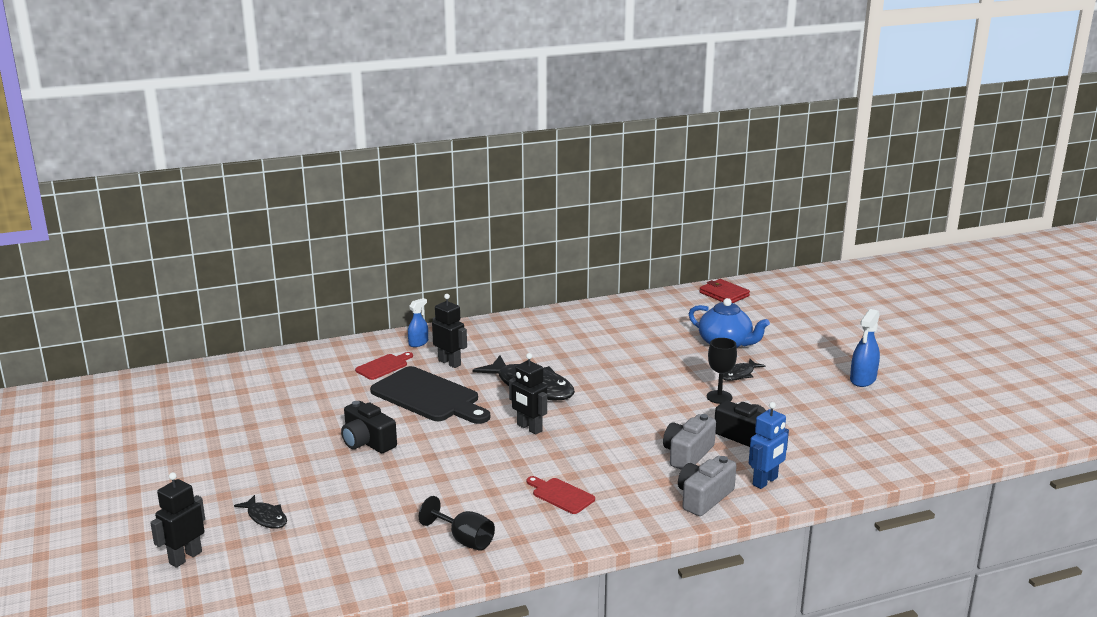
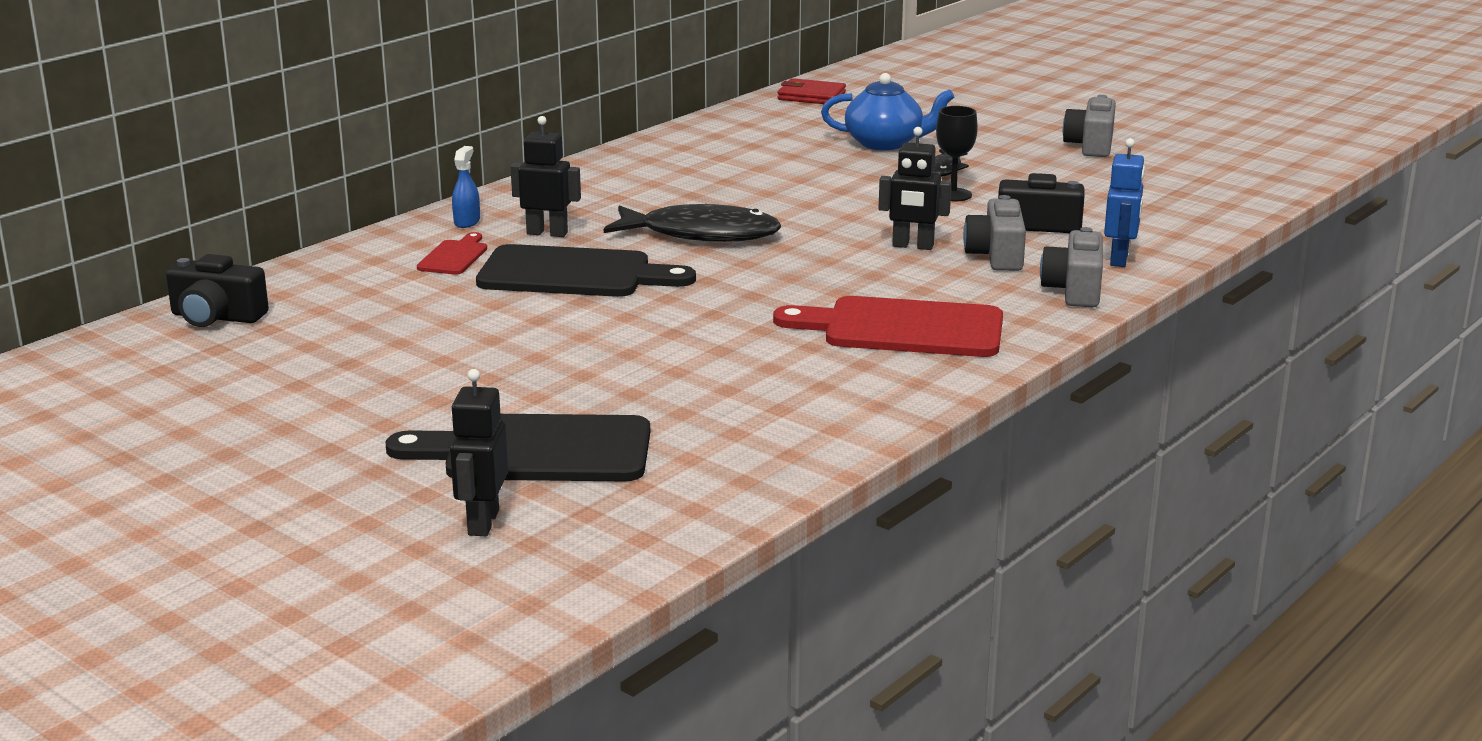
camera: 30 degrees left, 0 degrees up
(265, 518) = (537, 451): black fish -> black cutting board
(367, 442) = (559, 339): black camera -> black camera (216, 317)
(464, 540) = (848, 401): black goblet -> none
(529, 428) = (762, 275): black robot -> black robot (913, 246)
(561, 495) = (903, 329): red cutting board -> red cutting board, size x2.03
(863, 379) = (1090, 145): blue spray bottle -> grey camera

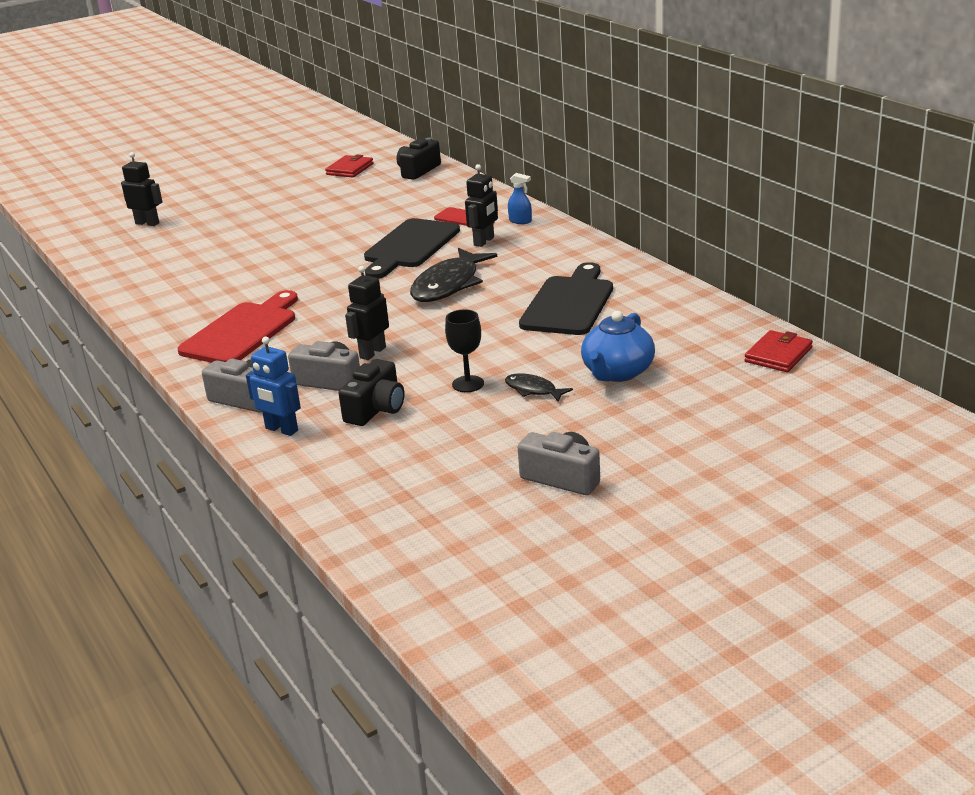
camera: 110 degrees right, 5 degrees up
(186, 377) = (350, 169): none -> red wallet
(537, 451) = (199, 234): black cutting board -> black cutting board (569, 303)

